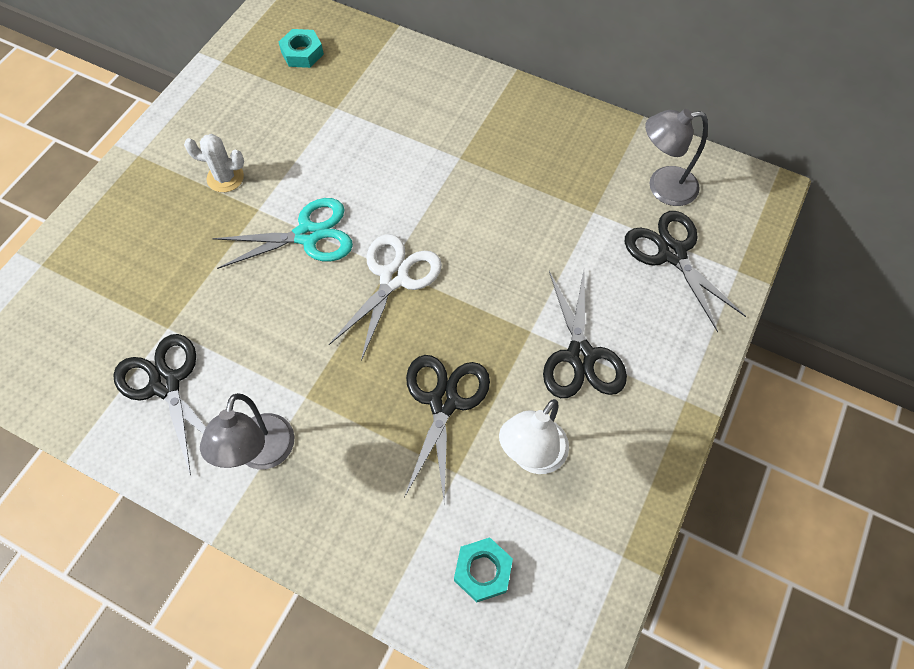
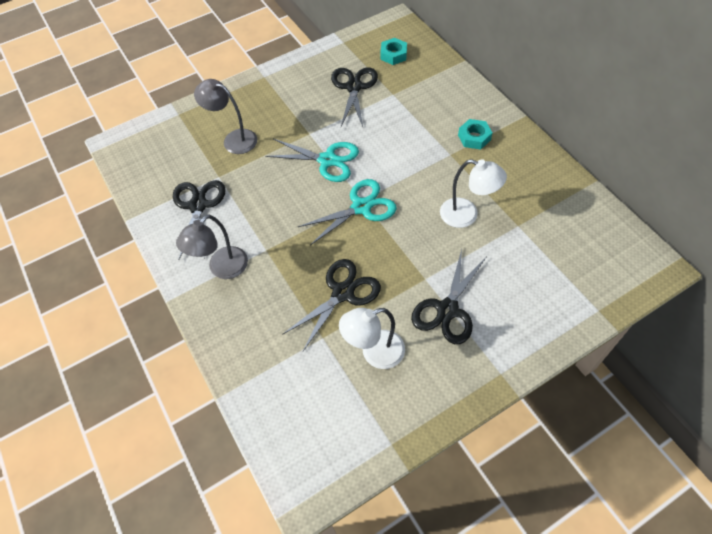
camera: 35 degrees right, 5 degrees down
(225, 178) = (302, 108): white cactus -> none
(394, 278) = (361, 207): white scissors -> turquoise scissors
(482, 571) = (300, 402): turquoise nut -> turquoise nut (474, 137)
(528, 227) = (466, 215): none -> white lamp
(662, 187) = (579, 231): grey lamp -> grey lamp (234, 139)
(672, 253) = (556, 276): black scissors -> black scissors (354, 87)

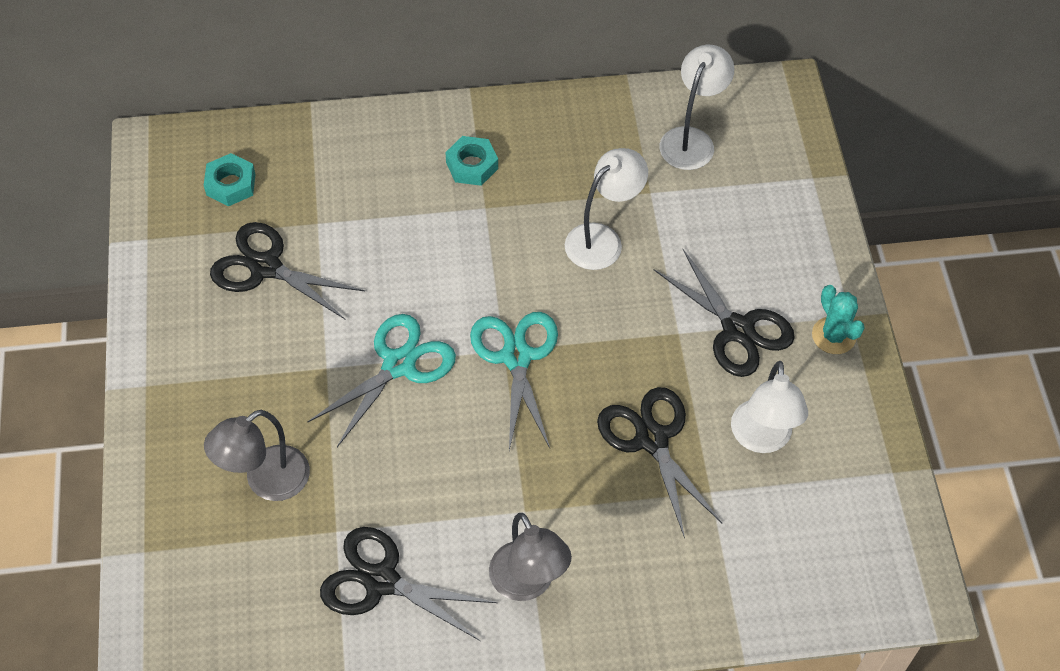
camera: 70 degrees left, 0 degrees up
(478, 368) = (833, 336): none -> turquoise cactus
(575, 231) = (691, 139): none -> white lamp

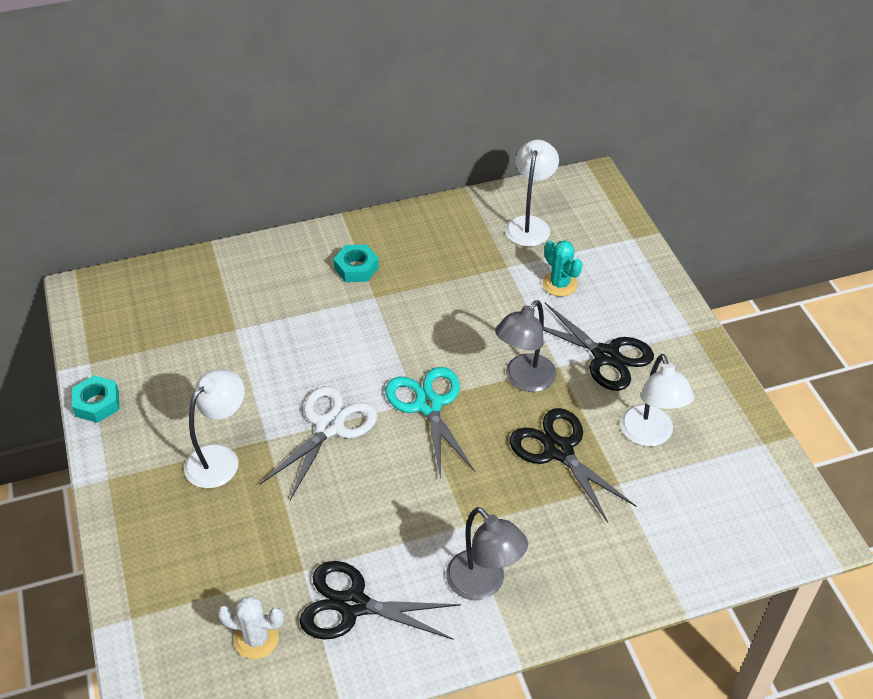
camera: 10 degrees left, 10 degrees down
(231, 184) = (155, 311): turquoise nut -> turquoise nut (97, 403)
(265, 267) = (197, 369): black scissors -> none
(266, 482) = (232, 540): grey lamp -> grey lamp (524, 380)
(271, 599) = (256, 638): none -> white cactus
(399, 365) = (329, 427): turquoise scissors -> white scissors
(602, 239) = (477, 306): white lamp -> white lamp (220, 458)
(833, 336) = (684, 348): turquoise cactus -> turquoise cactus (560, 284)

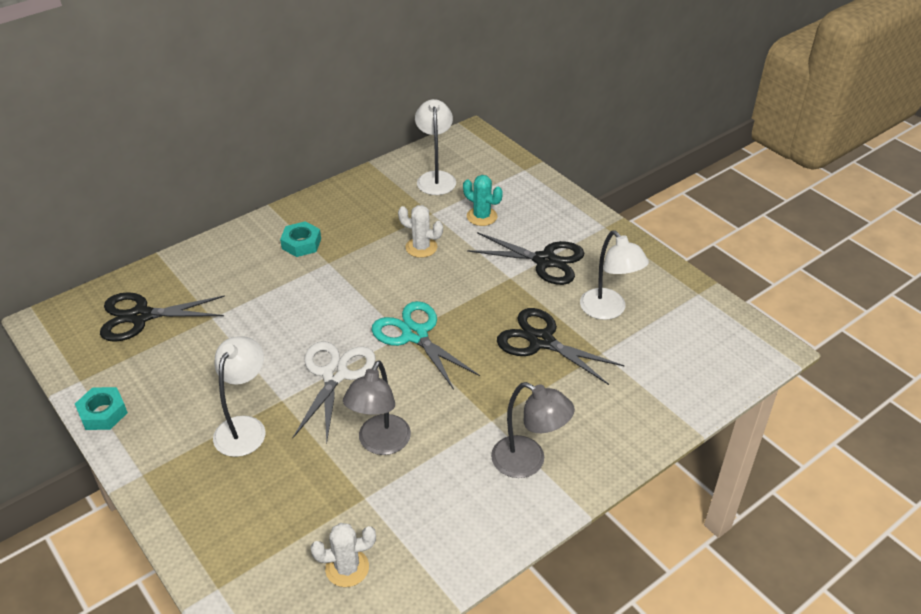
camera: 20 degrees left, 5 degrees down
(353, 605) = (423, 513): black scissors -> black scissors (140, 316)
(478, 304) = (421, 247): none -> white cactus
(524, 380) = (487, 295): grey lamp -> grey lamp (380, 444)

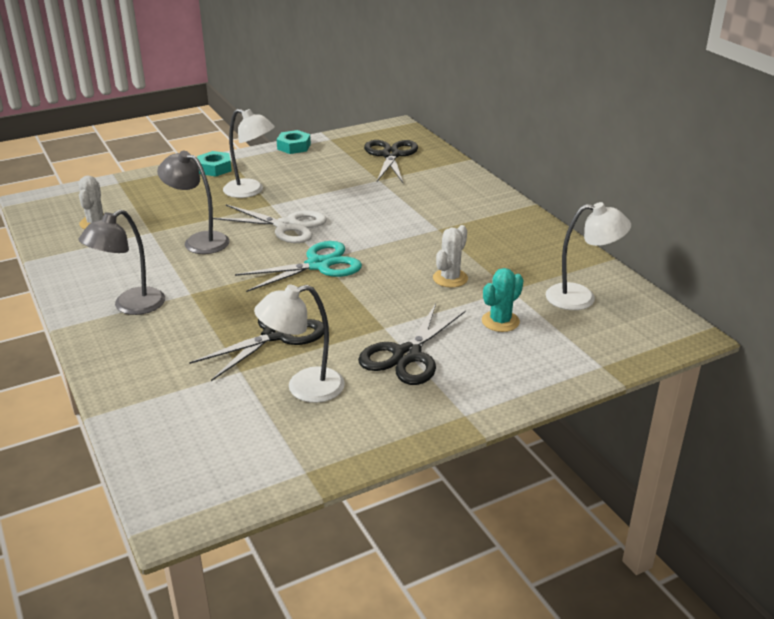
camera: 100 degrees right, 10 degrees down
(301, 244) = (469, 217): turquoise nut -> turquoise nut (214, 168)

